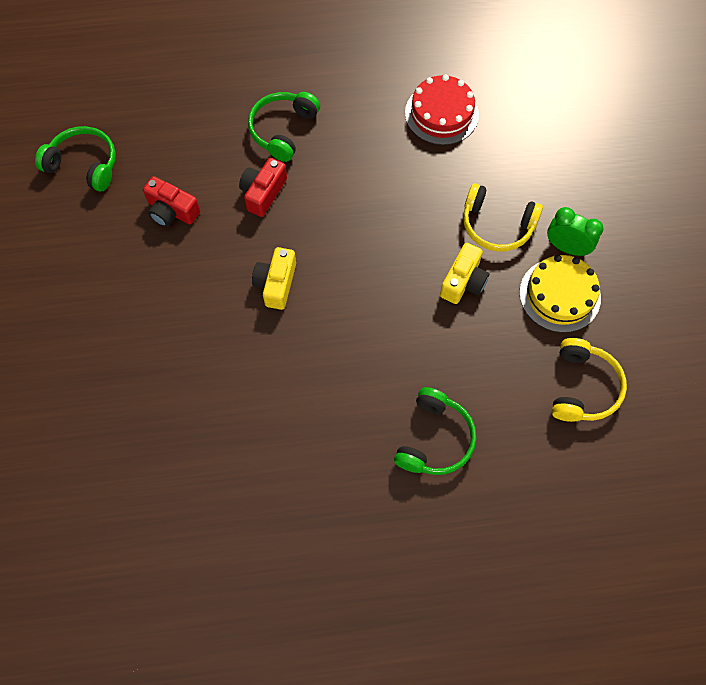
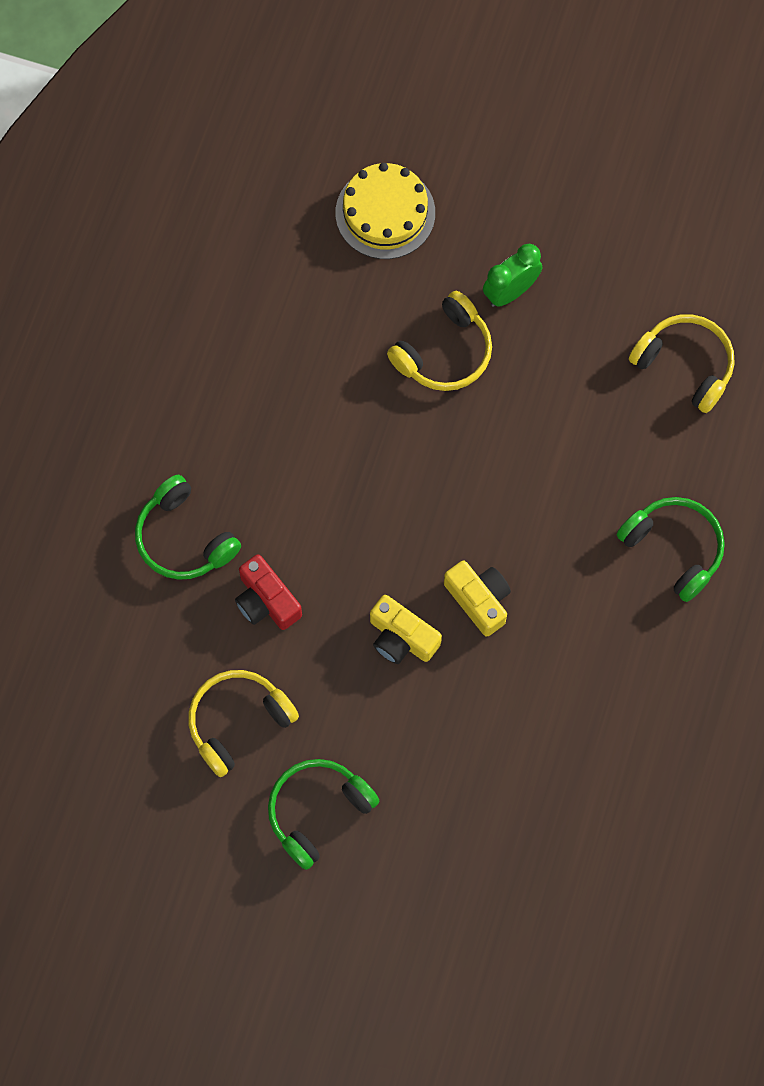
camera: 65 degrees left, 5 degrees up
(84, 164) = (111, 807): green headphones -> green headphones (318, 811)
(172, 211) = (238, 722): red camera -> yellow headphones
(441, 114) = (257, 338): red cake -> none
(463, 281) = (499, 425): yellow camera -> yellow camera (479, 600)
(559, 295) = (566, 331): yellow cake -> yellow cake (385, 213)

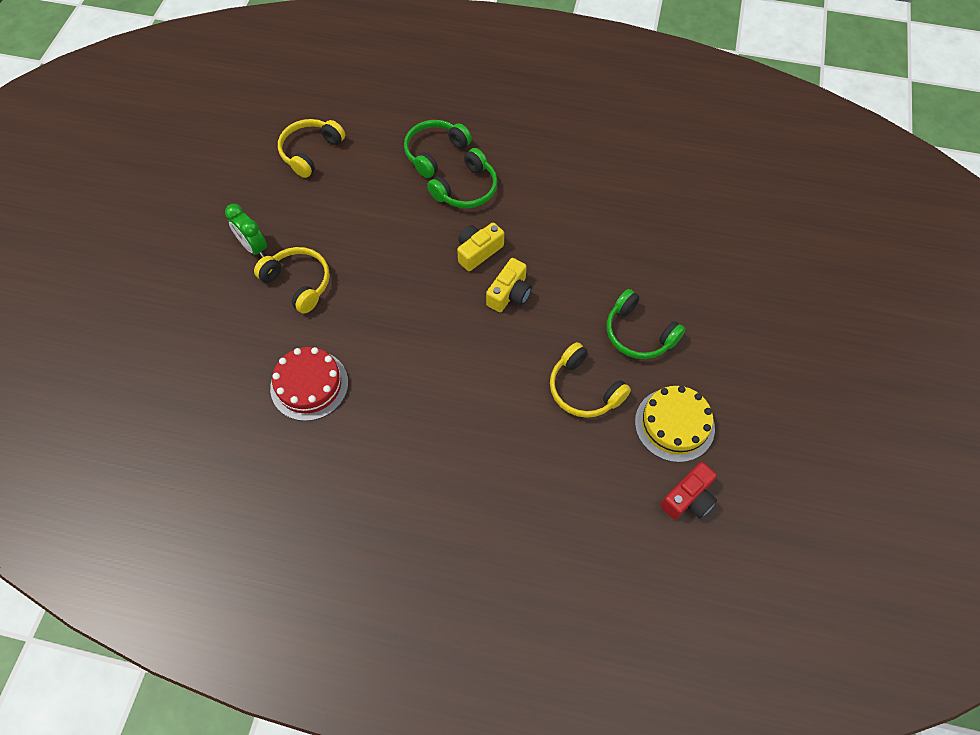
camera: 95 degrees left, 10 degrees down
(184, 538) = (447, 440): green headphones -> green headphones (466, 189)
(266, 601) = (491, 379): red camera -> red camera (688, 498)
(282, 369) = (309, 385): none -> red cake
(385, 213) = (185, 327): yellow cake -> yellow cake (674, 424)

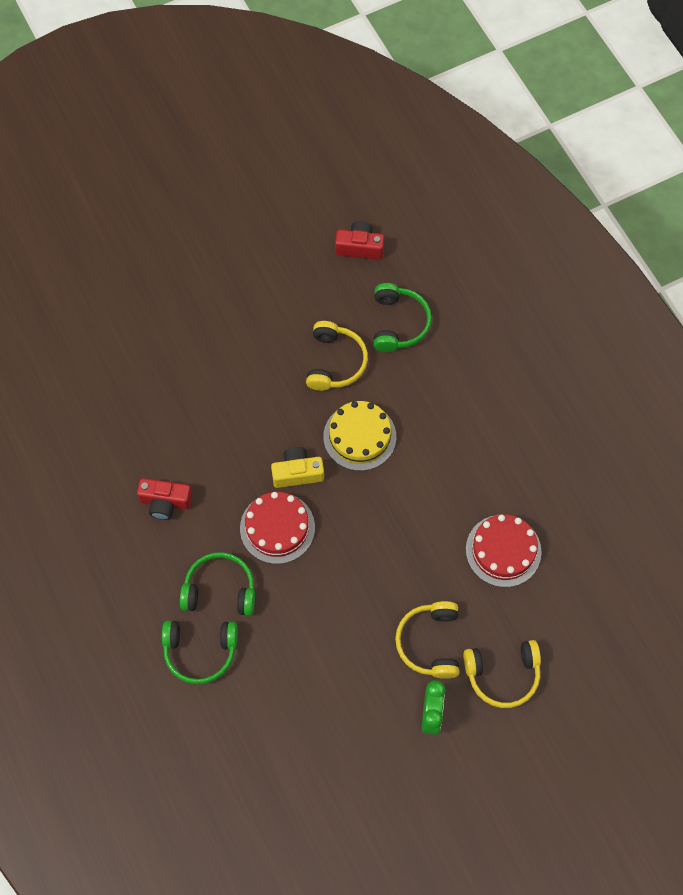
camera: 130 degrees left, 5 degrees up
(310, 152) = (292, 766): yellow headphones -> yellow headphones (502, 675)
(478, 251) = (277, 528): yellow camera -> red cake
(563, 199) = (165, 502): none -> red camera
(638, 334) = (254, 358): green headphones -> green headphones (398, 323)
(674, 424) = (311, 288): yellow cake -> yellow cake (359, 436)

